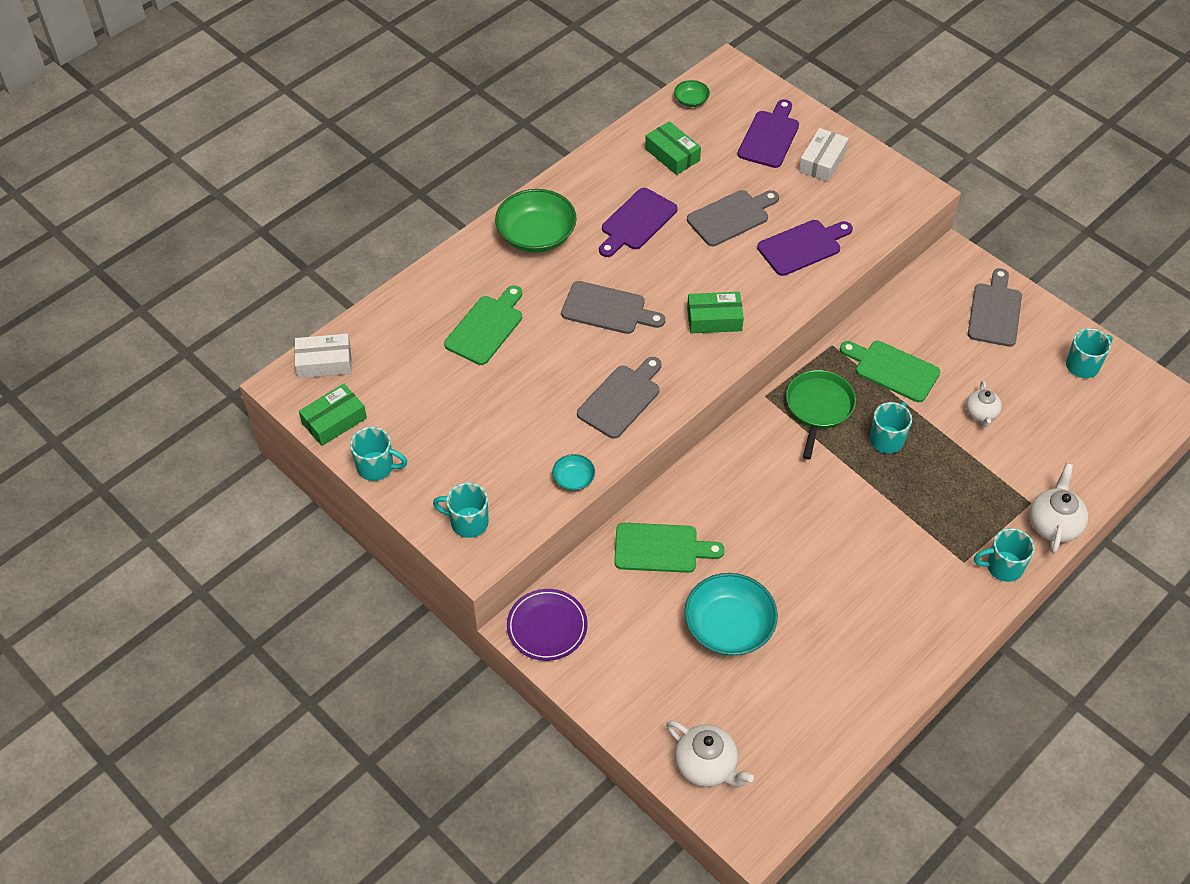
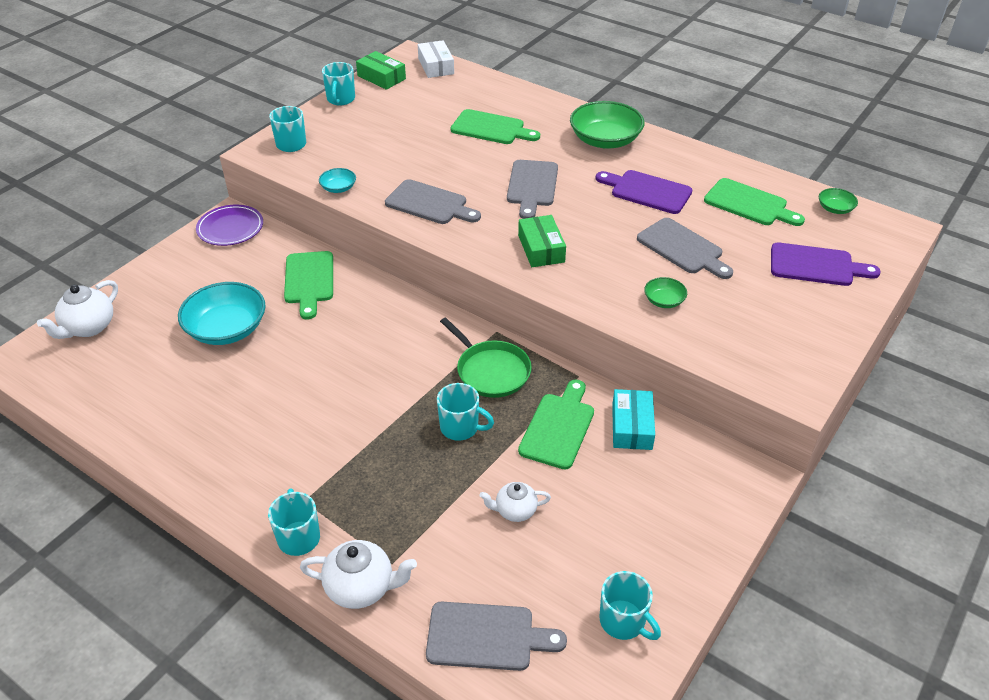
camera: 80 degrees right, 10 degrees down
(672, 154) = (749, 204): green box -> green cutting board
(802, 246) = (664, 301): purple cutting board -> green bowl
(818, 407) = (490, 371): green pan -> green pan turned 45 degrees clockwise
(822, 161) = (802, 307): white box -> none
(896, 321) = (631, 426): none -> turquoise box
(995, 312) = (681, 520): grey cutting board -> grey cutting board (486, 636)

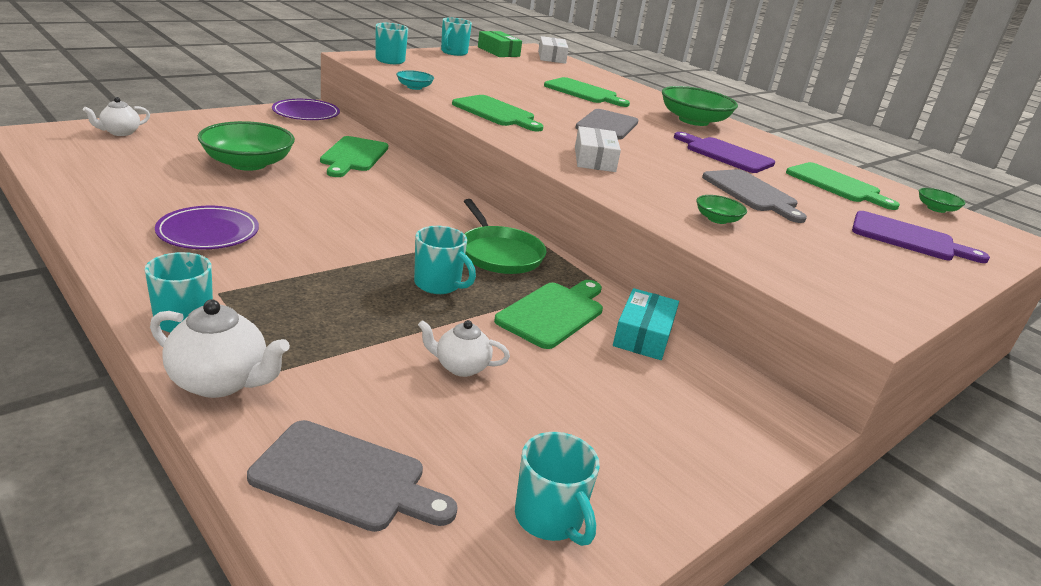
camera: 10 degrees right, 15 degrees down
(89, 327) = (120, 132): white teapot -> white teapot, size x0.64
(227, 329) = (248, 163): turquoise bowl -> green bowl
(253, 434) = (208, 232): none -> purple plate
(430, 204) = (496, 113): grey cutting board -> green cutting board
(541, 249) = (594, 159): green box -> white box

